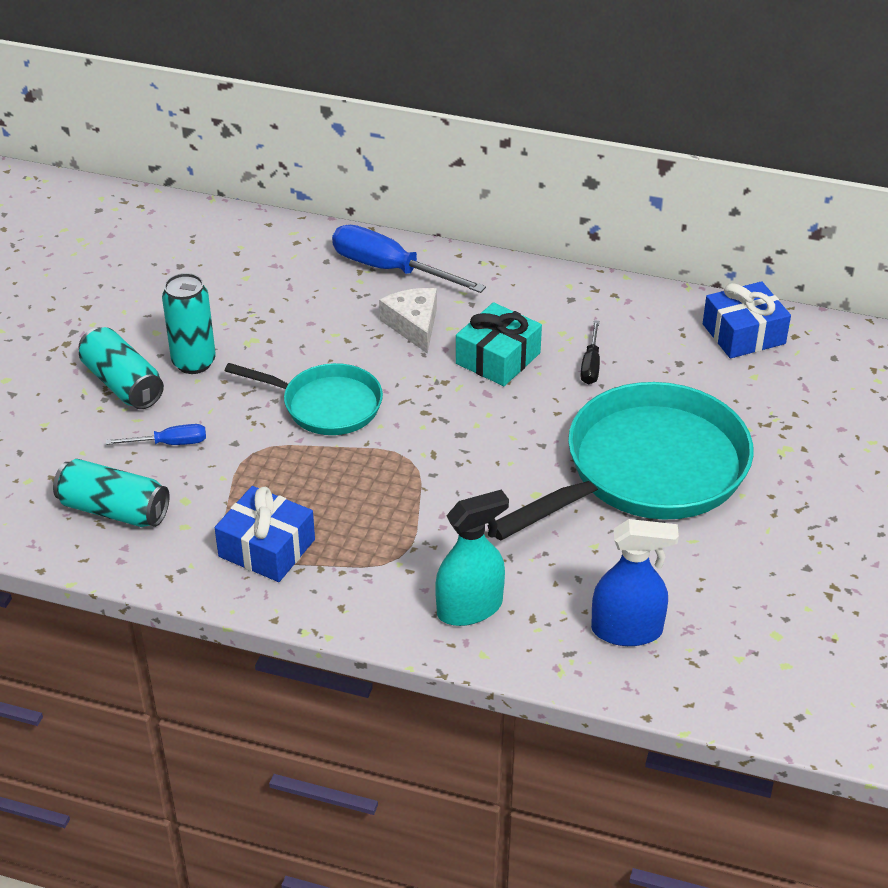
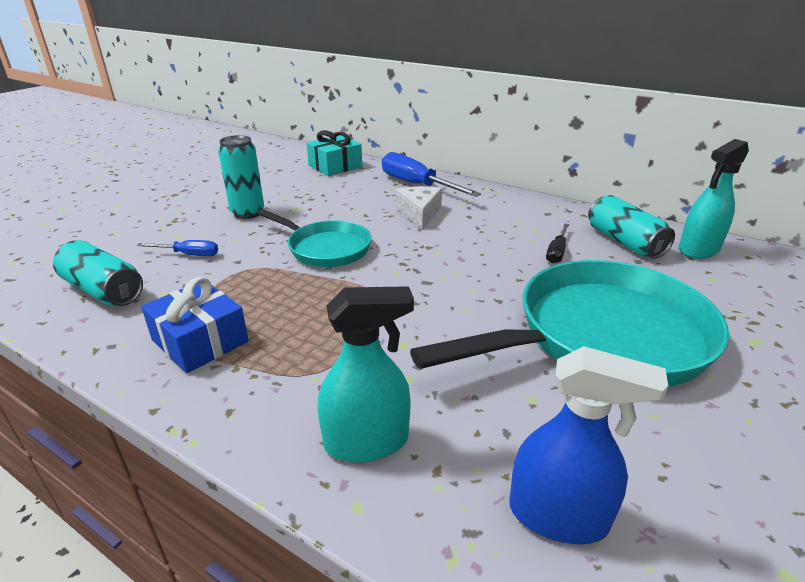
camera: 15 degrees right, 10 degrees down
(123, 384) = (189, 218): turquoise can -> turquoise can (624, 242)
(498, 358) = (478, 238): turquoise gift -> turquoise gift (335, 166)
(743, 334) = (698, 250): blue gift -> turquoise spray bottle

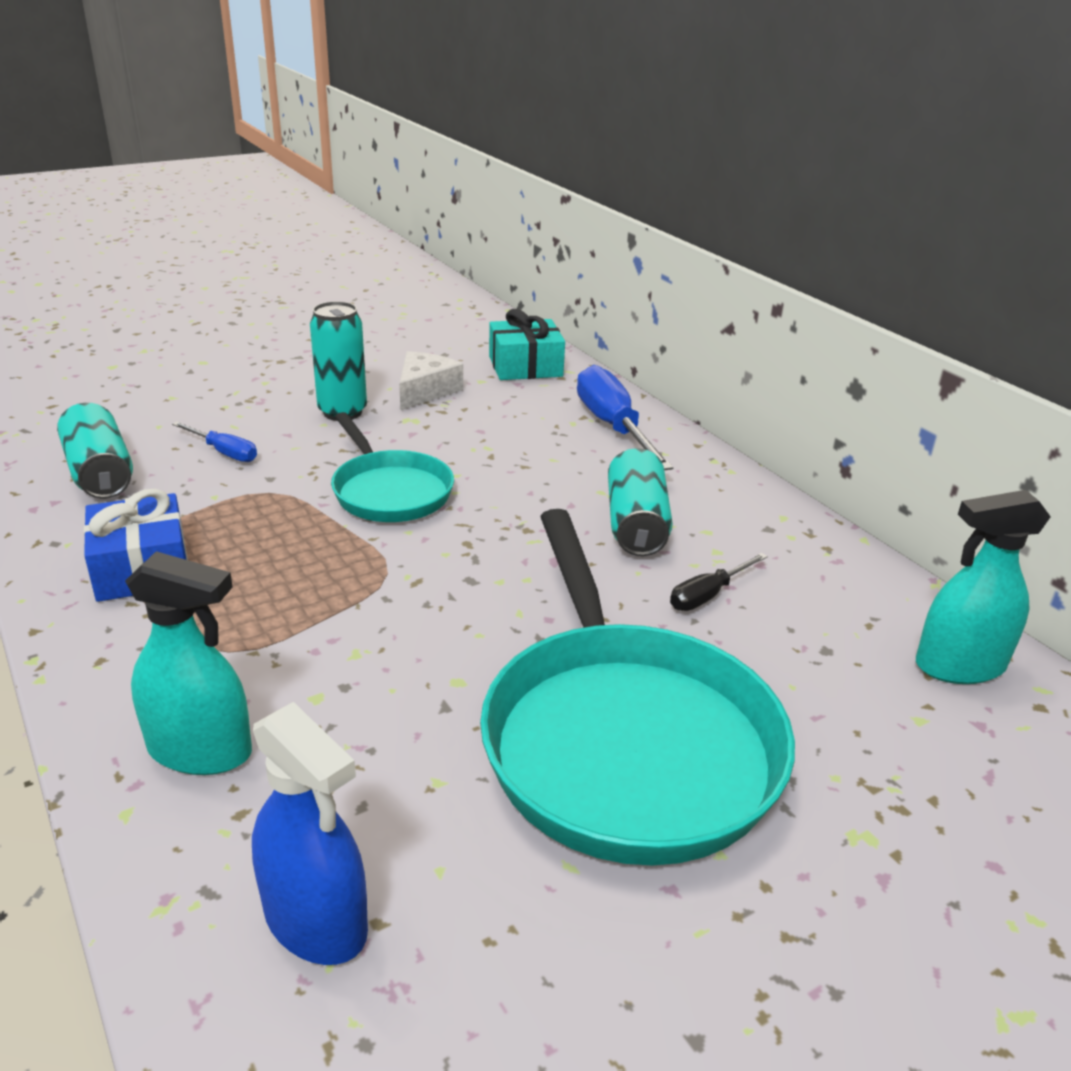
camera: 25 degrees right, 0 degrees up
(419, 213) = (569, 474): white cheese -> white cheese (425, 391)
(601, 337) = (624, 739): turquoise pan -> turquoise pan turned 75 degrees clockwise
(624, 242) = (841, 613): turquoise can -> turquoise can (636, 524)

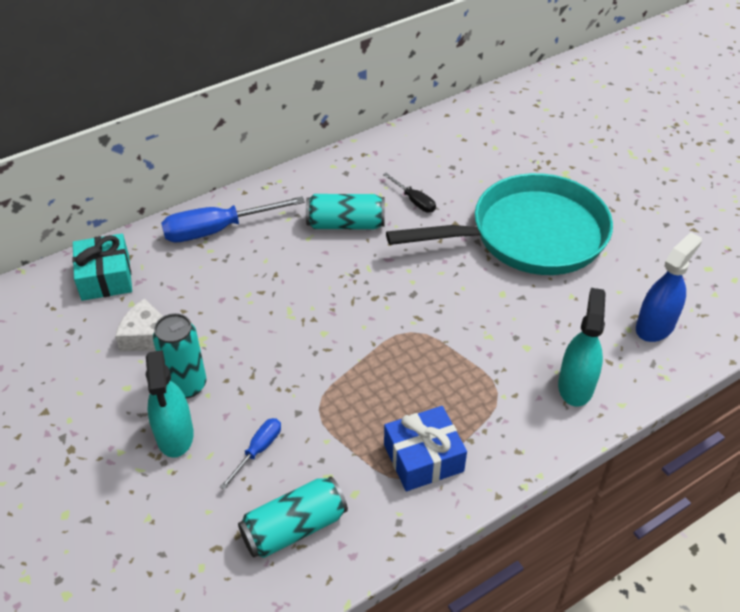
camera: 90 degrees left, 15 degrees up
(389, 491) = (314, 341): turquoise pan -> none
(959, 666) = (456, 129): turquoise spray bottle -> turquoise spray bottle (175, 435)

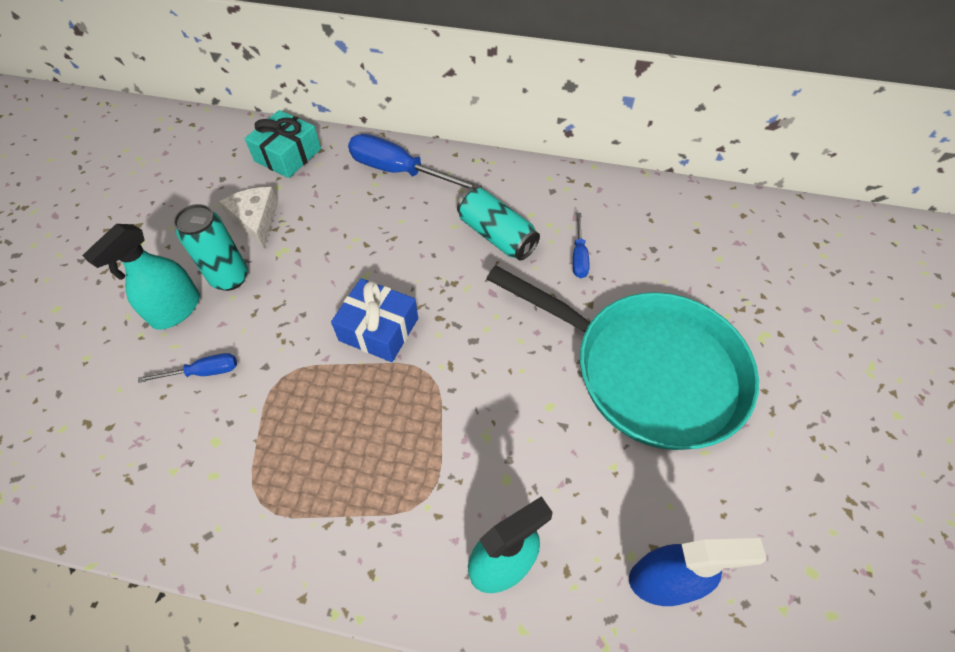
camera: 45 degrees right, 10 degrees up
(294, 528) = (144, 460): turquoise can -> none
(414, 201) = (579, 256): black screwdriver -> blue screwdriver
(423, 458) = (294, 498): blue gift -> blue gift (379, 329)

